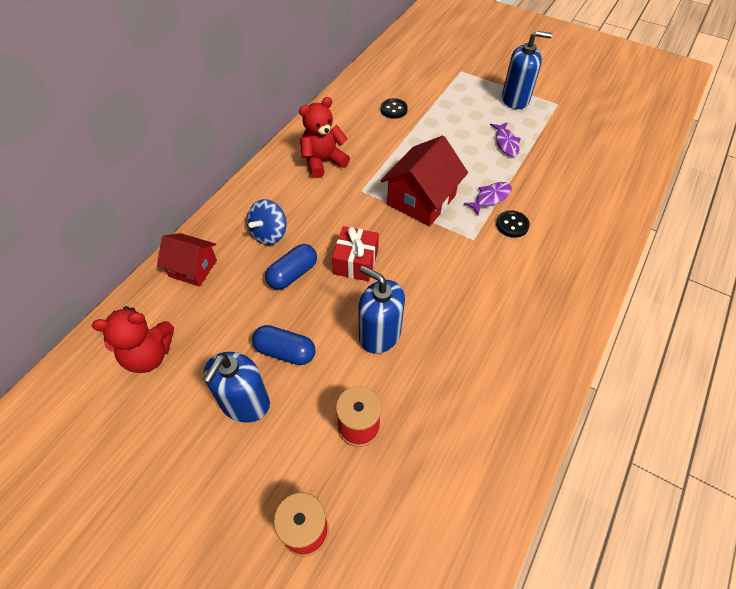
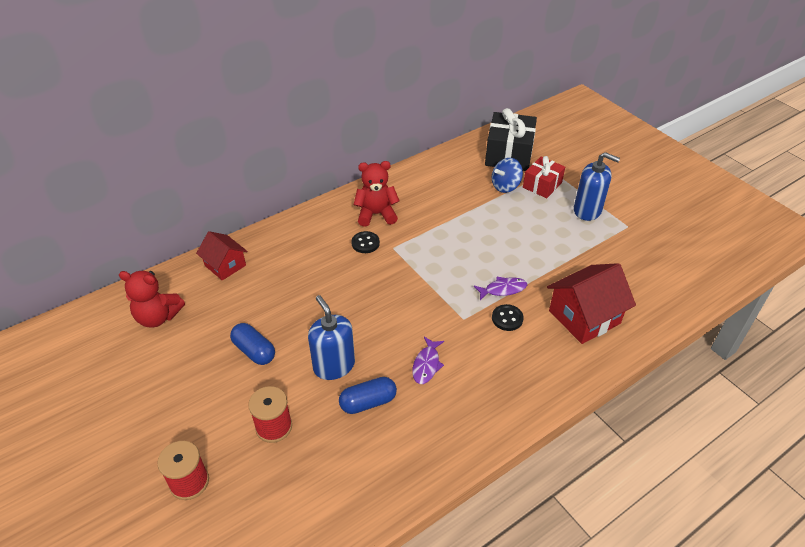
camera: 25 degrees right, 10 degrees down
(245, 403) = (203, 376): blue soap dispenser -> none
(269, 234) = (297, 258): blue spinning top -> blue spinning top (505, 186)
(292, 274) = (296, 295): blue capsule -> blue capsule (368, 402)
(356, 262) = (351, 303): red gift -> red gift (542, 185)
(393, 109) = (465, 188): black button -> black button (365, 243)
(413, 65) = (509, 154): none -> black gift
(421, 200) = (439, 271): red house -> red house (584, 317)
(506, 143) = (551, 247): purple fish -> purple fish (426, 365)

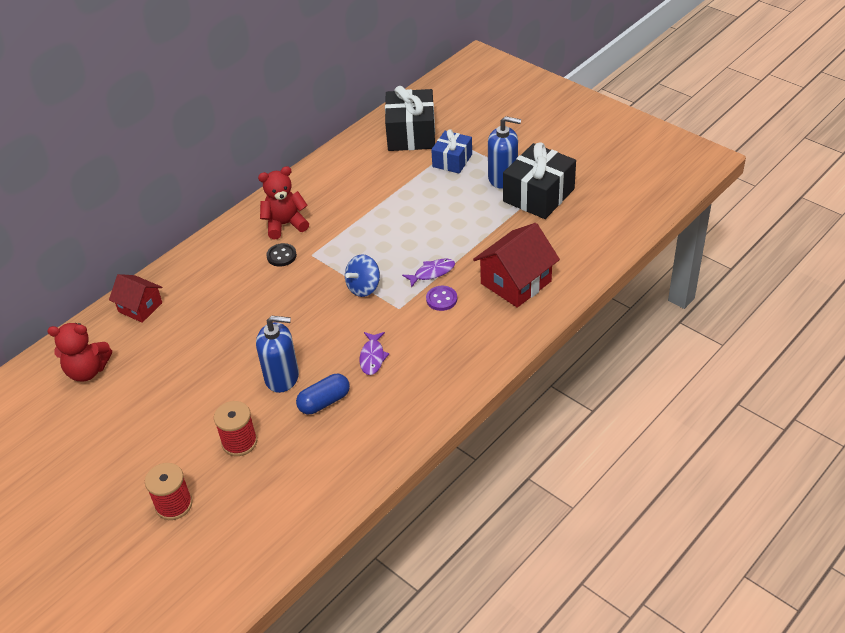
camera: 10 degrees left, 0 degrees up
(254, 351) = (198, 381): blue capsule -> none
(334, 365) = (282, 377): blue soap dispenser -> blue soap dispenser turned 135 degrees clockwise
(505, 186) = (414, 169): blue spinning top -> blue spinning top (364, 287)
(507, 318) = (441, 299): black button -> purple button
(542, 185) = (452, 160): red gift -> blue gift
(619, 234) = (538, 195): none -> black gift

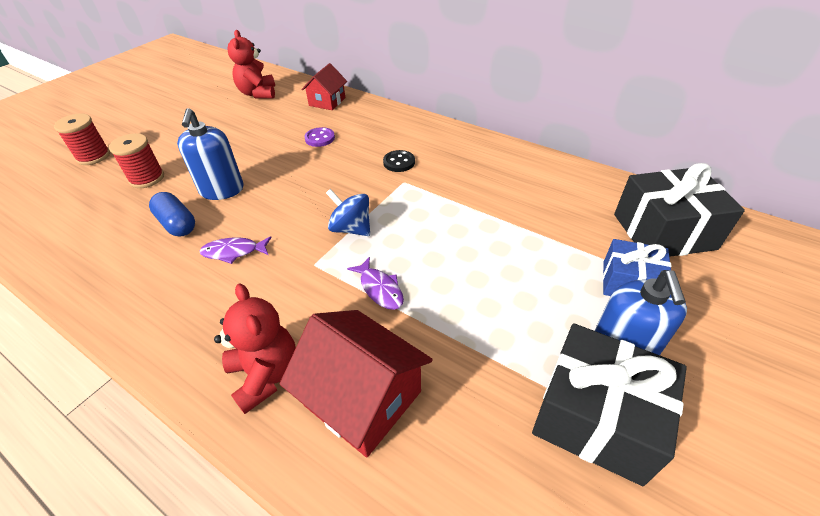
camera: 80 degrees right, 0 degrees up
(285, 224) = (448, 157): red teddy bear -> red teddy bear (265, 375)
(441, 299) = (328, 305): purple button -> purple button (320, 138)

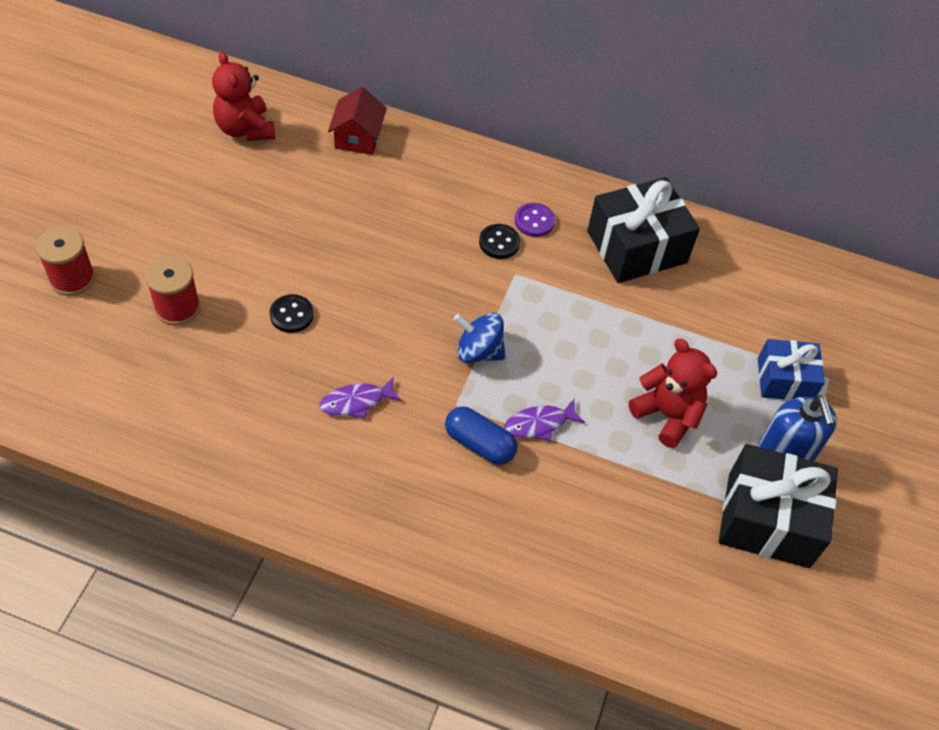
camera: 20 degrees left, 10 degrees up
(177, 224) = (264, 373): blue capsule -> blue capsule (479, 444)
(222, 190) = (291, 315): blue soap dispenser -> black button
(265, 375) = (463, 533): red teddy bear -> red teddy bear (667, 415)
(320, 138) = (379, 211): purple button -> purple button (534, 221)
(363, 398) = (564, 539): red house -> none
(380, 289) = (539, 424): purple fish -> purple fish turned 120 degrees clockwise
(664, 231) = (814, 310): black gift -> black gift (637, 247)

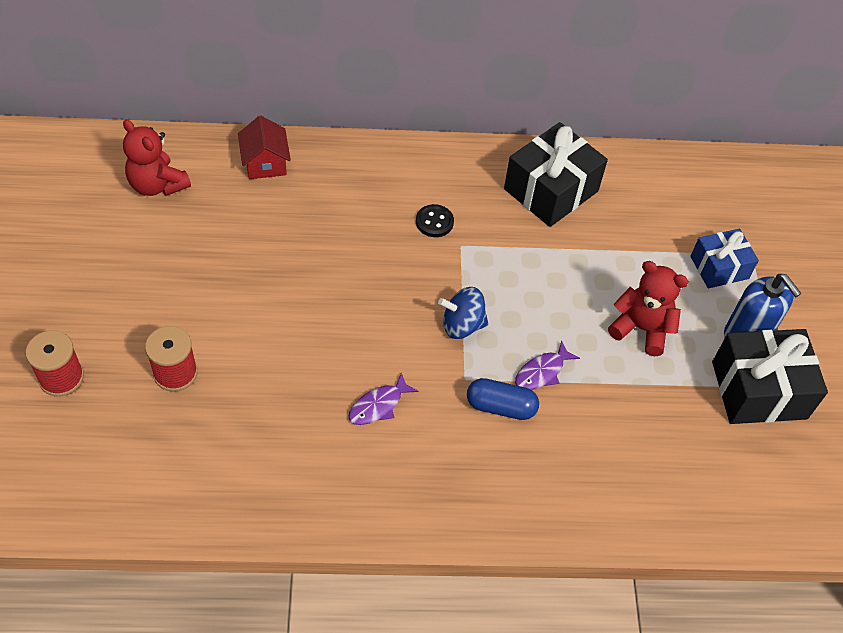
camera: 20 degrees left, 0 degrees up
(291, 315) = (283, 345): black button -> none
(534, 221) = (455, 193): purple button -> none

